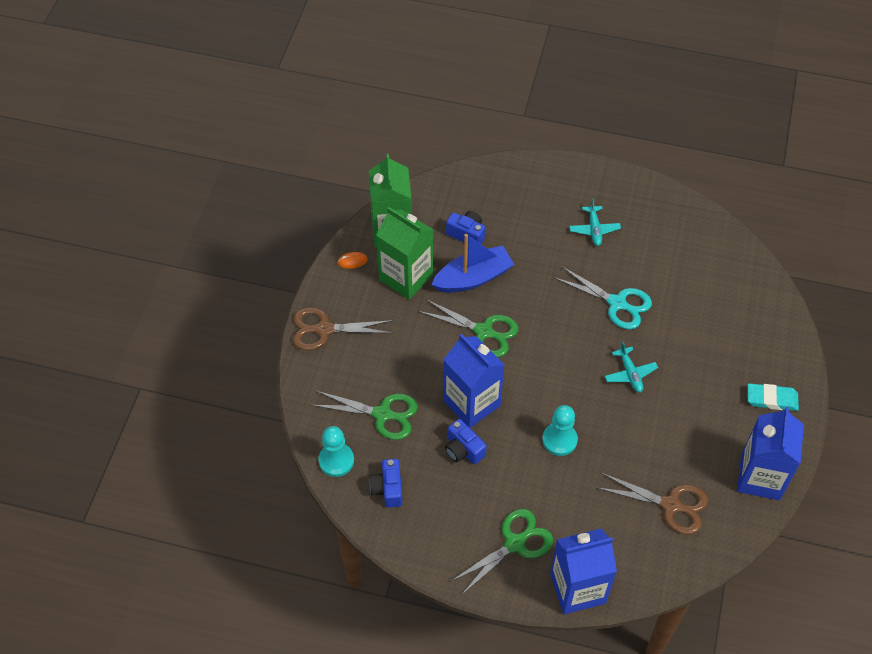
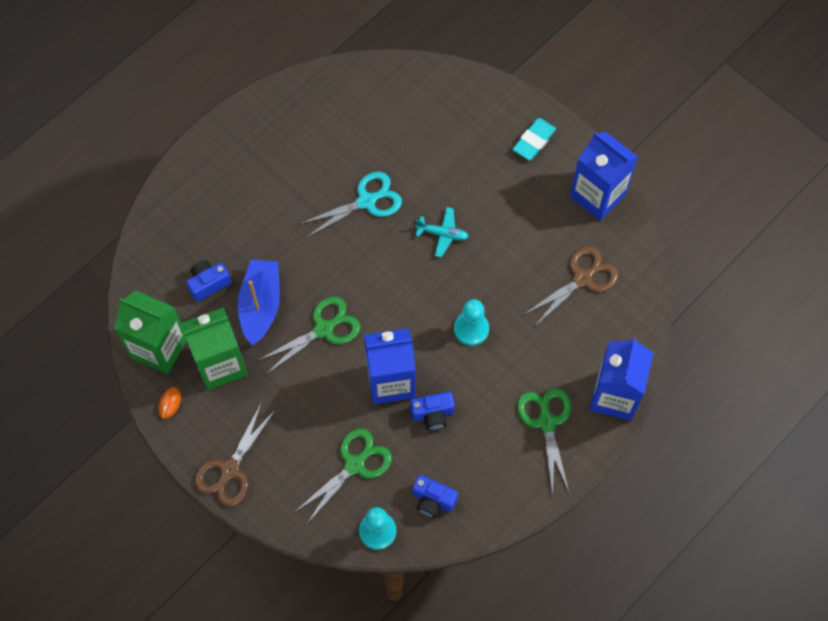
camera: 60 degrees left, 10 degrees up
(594, 229) = (277, 173): turquoise plane -> none

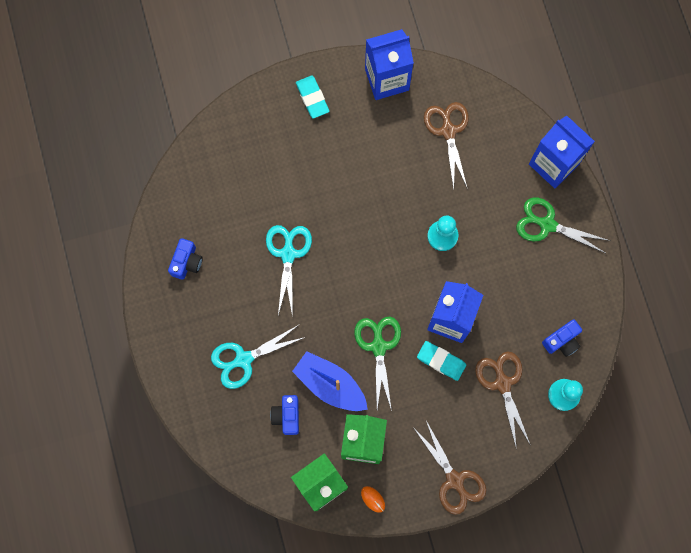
camera: 60 degrees left, 10 degrees up
(241, 217) = (244, 359): none -> turquoise scissors
(343, 394) = (441, 361): none -> turquoise eraser
(354, 465) = (503, 383): green scissors -> brown scissors
(433, 414) = (494, 303): blue camera -> blue camera (187, 262)
(442, 234) = (351, 212): turquoise plane -> none

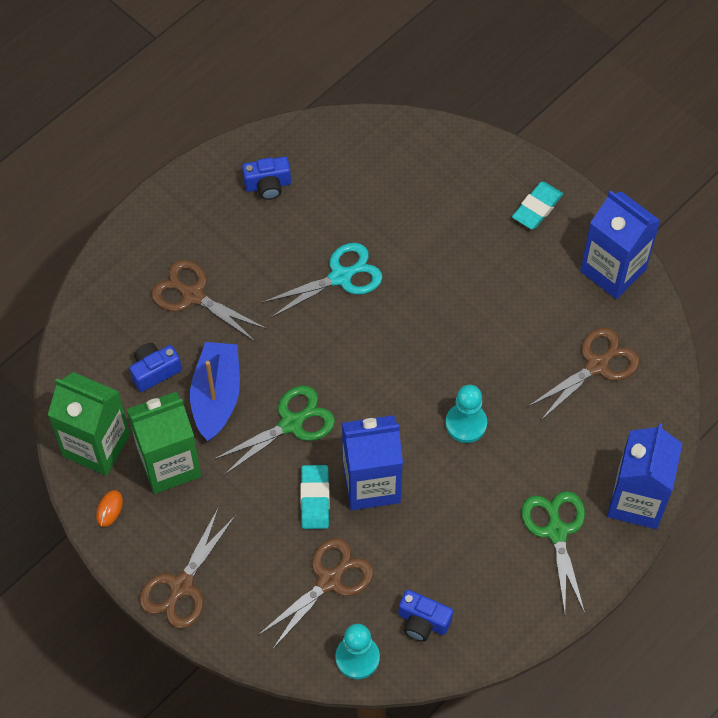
camera: 60 degrees right, 15 degrees down
(244, 359) = (193, 295): turquoise scissors -> brown scissors

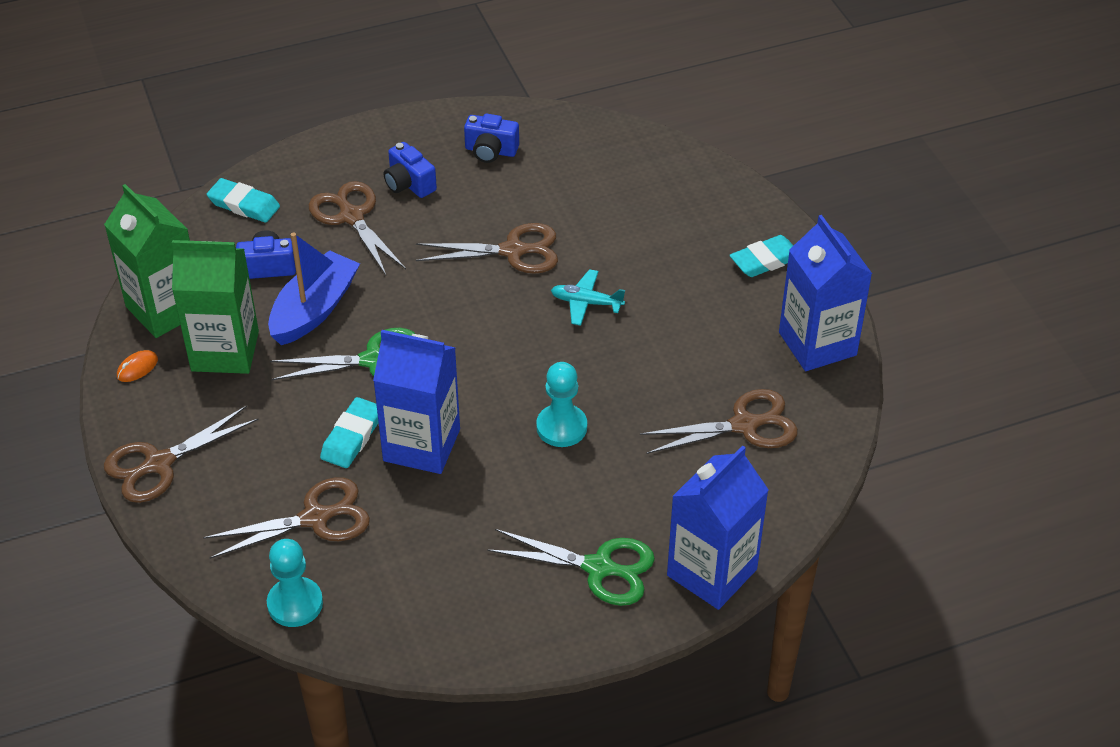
camera: 25 degrees right, 15 degrees down
(97, 319) = (244, 204): none -> turquoise eraser
(340, 277) = (513, 251): turquoise scissors -> brown scissors
(423, 303) = (586, 303): none -> turquoise plane
(423, 622) = (390, 597): blue camera -> blue camera (409, 184)
(556, 532) = (598, 568): green scissors -> green scissors turned 90 degrees clockwise

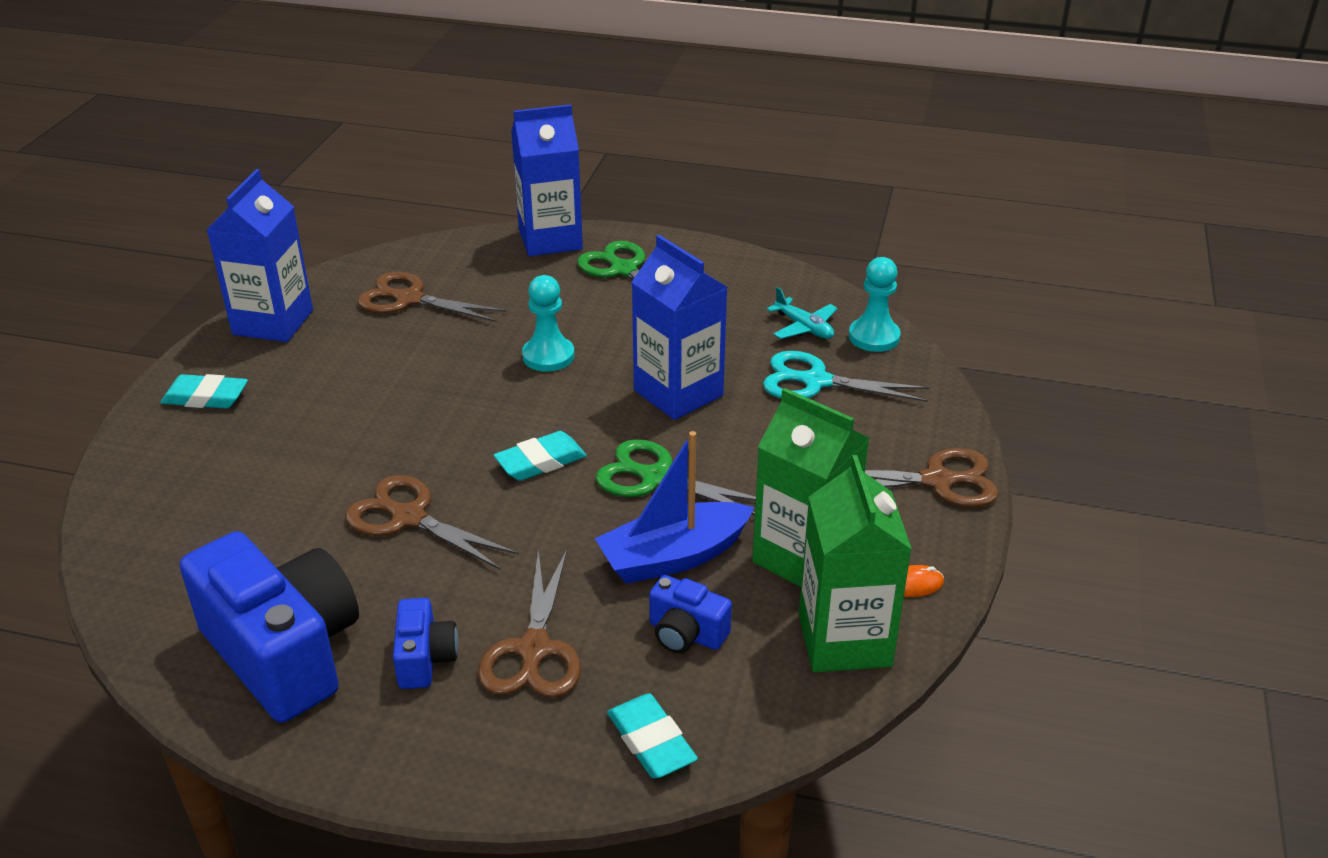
camera: 145 degrees left, 10 degrees down
(315, 518) = (816, 381): brown scissors -> turquoise scissors
(352, 437) = (734, 425): turquoise eraser -> turquoise eraser (540, 461)
(490, 151) = (284, 653): blue camera -> blue camera, size x2.16
(586, 303) = (405, 436): turquoise plane -> turquoise plane (804, 327)

